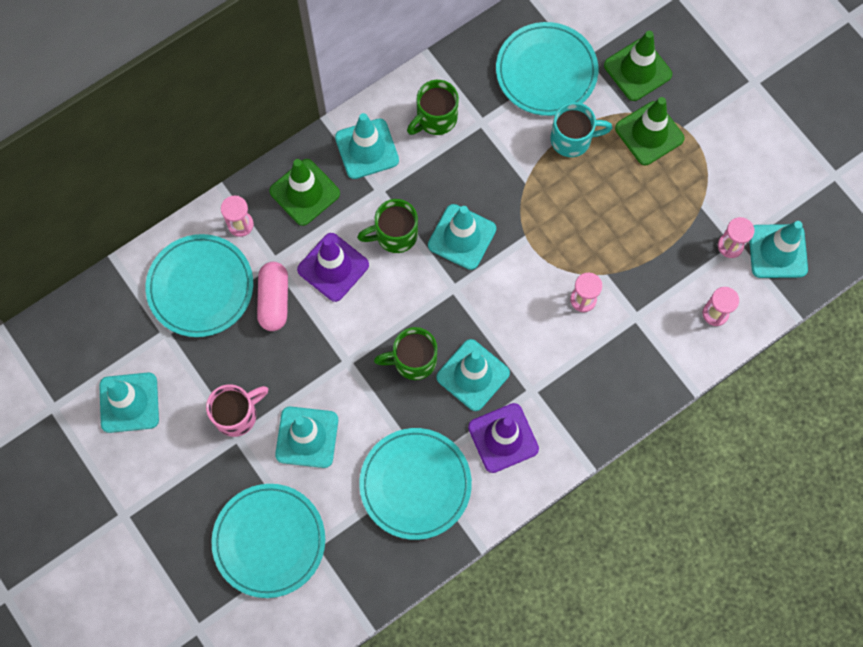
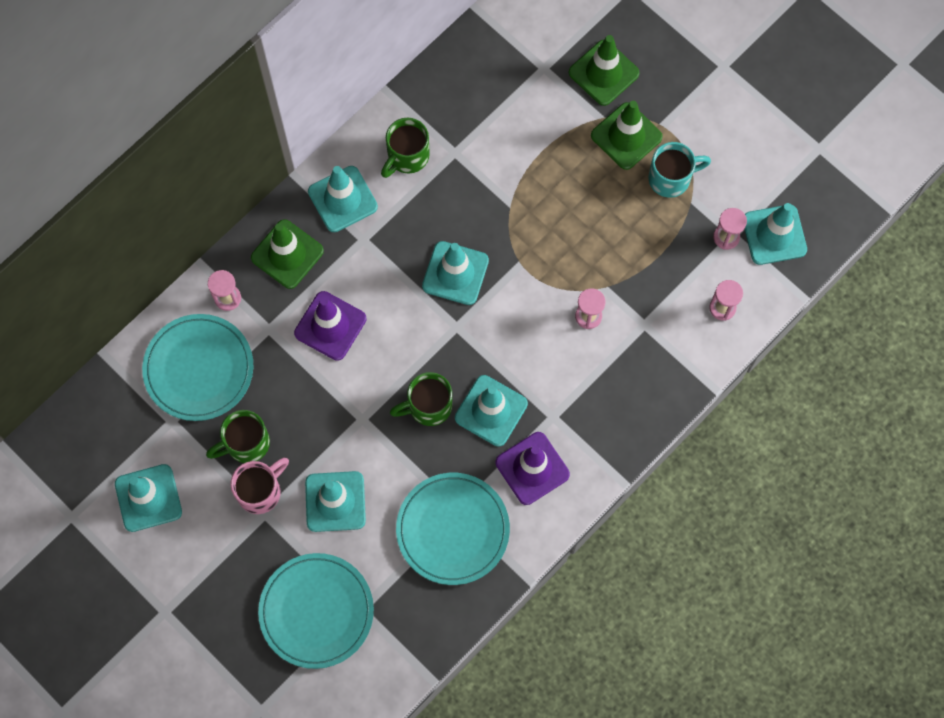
camera: 10 degrees left, 0 degrees up
(274, 300) = (276, 369): pink capsule -> none
(394, 235) = (387, 282): green mug -> green mug (246, 443)
(546, 71) = (511, 89): turquoise plate -> none
(572, 139) = (550, 155): turquoise mug -> turquoise mug (671, 178)

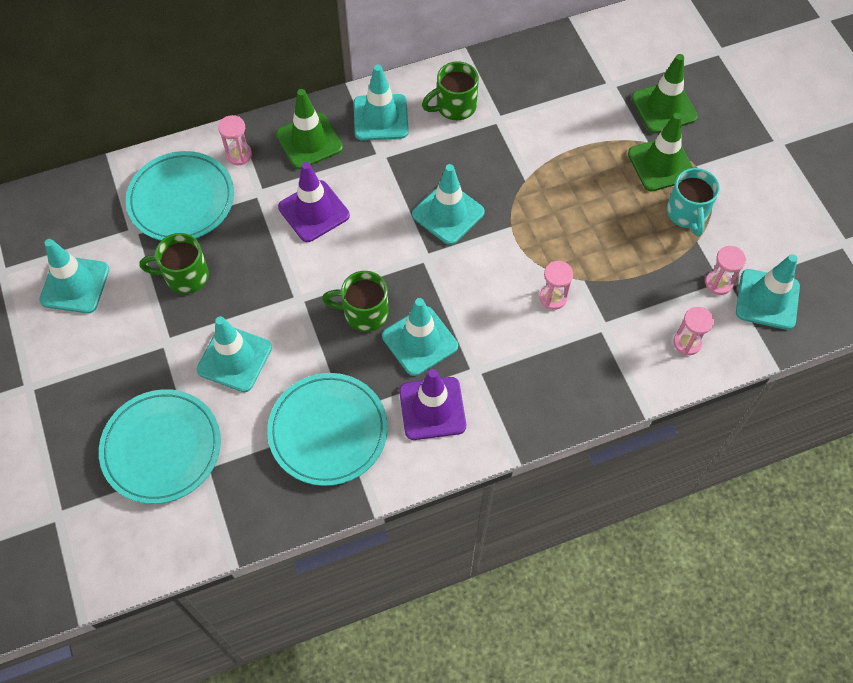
camera: 25 degrees right, 10 degrees down
(260, 491) = (174, 321): pink mug -> none
(671, 178) = (687, 213): turquoise mug -> turquoise mug turned 75 degrees clockwise

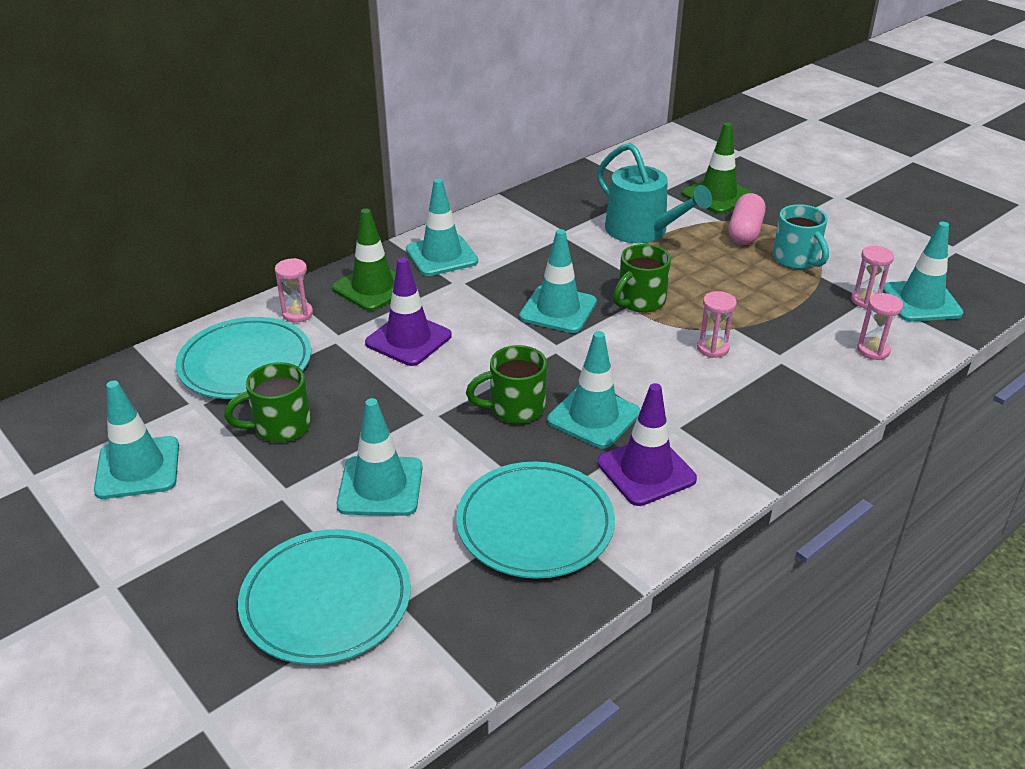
camera: 20 degrees left, 25 degrees down
(454, 106) = (514, 233): green mug -> green mug (640, 301)
(569, 135) = (642, 231): none -> turquoise watering can
(661, 164) = (745, 232): green traffic cone -> pink capsule

